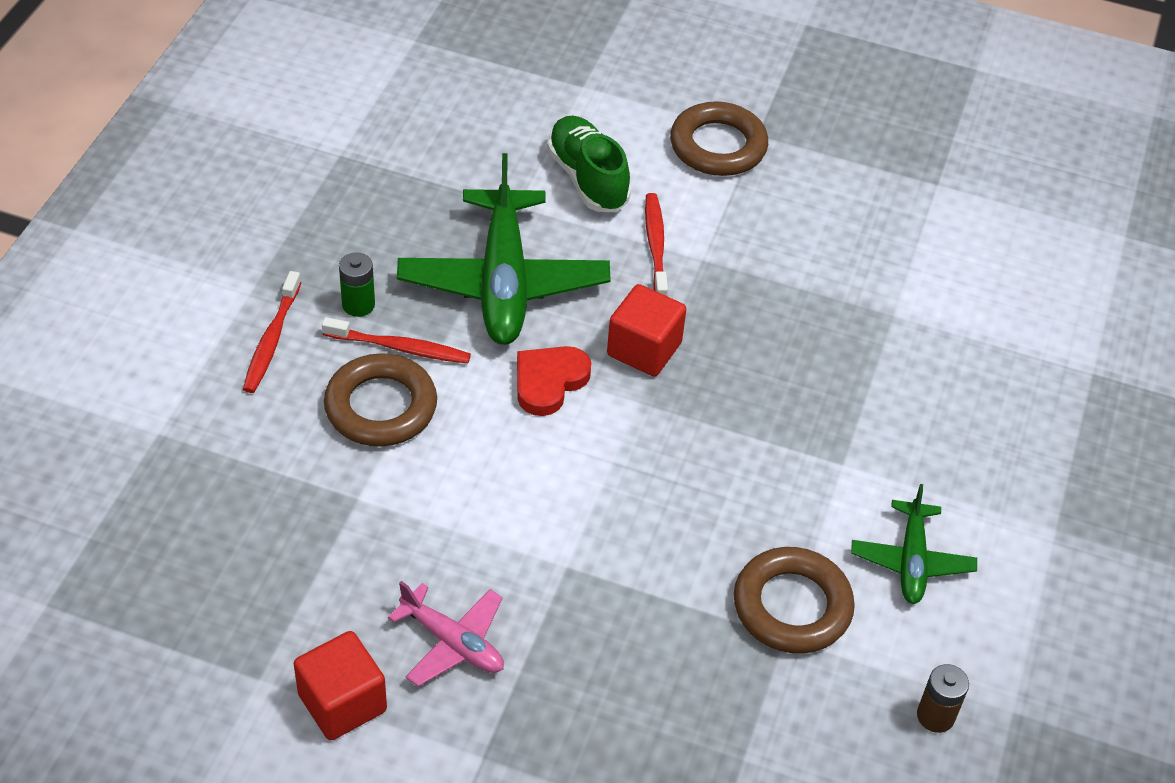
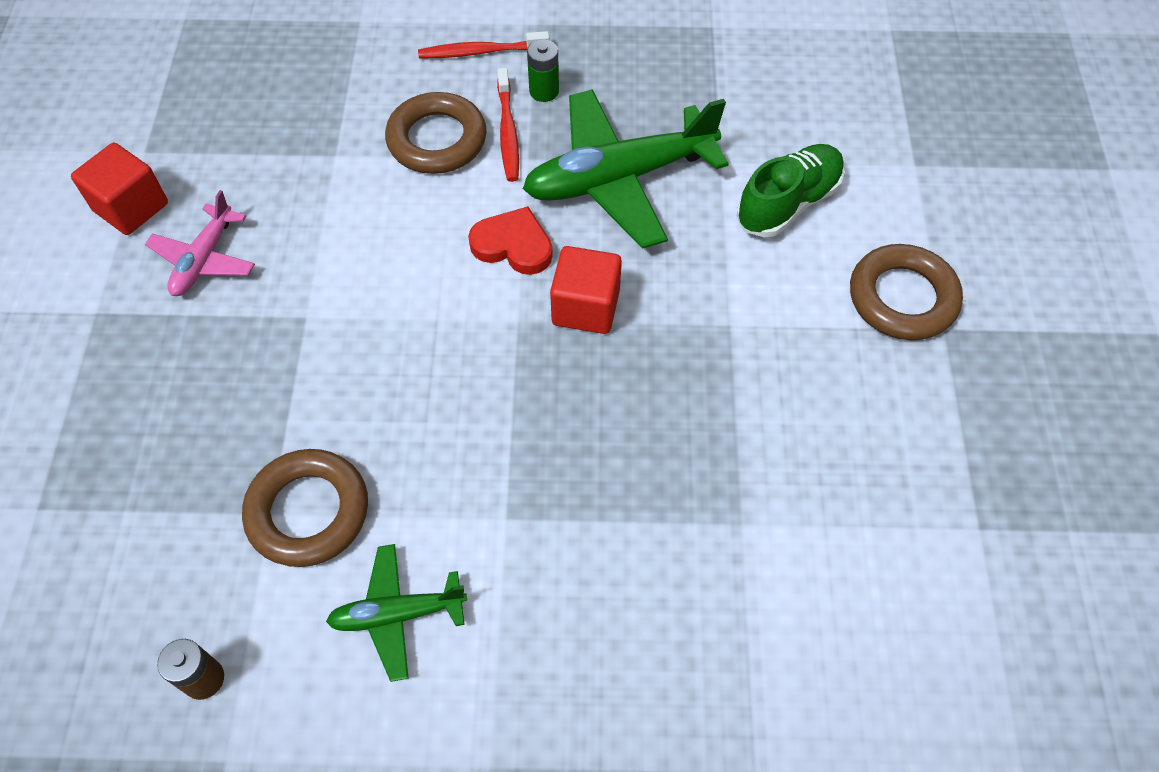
camera: 75 degrees right, 10 degrees up
(655, 245) = (728, 281): red toothbrush -> none

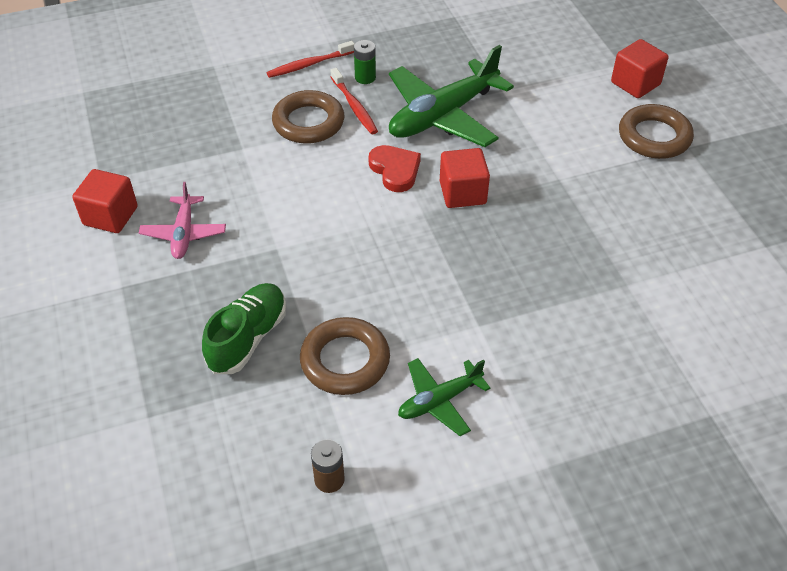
camera: 20 degrees left, 10 degrees down
(513, 245) = (395, 170): red heart -> red heart turned 60 degrees clockwise
(788, 203) = (557, 103): green shoe -> green shoe (248, 338)
(919, 203) = (635, 83): none -> red cube

